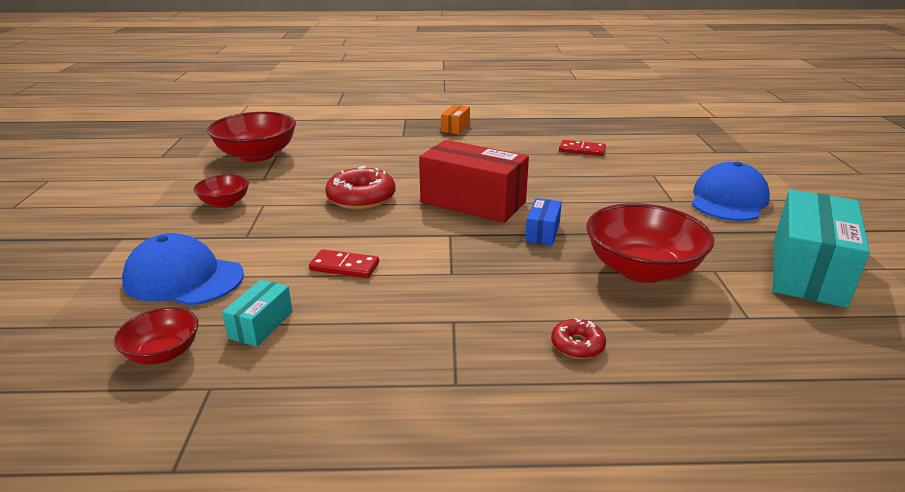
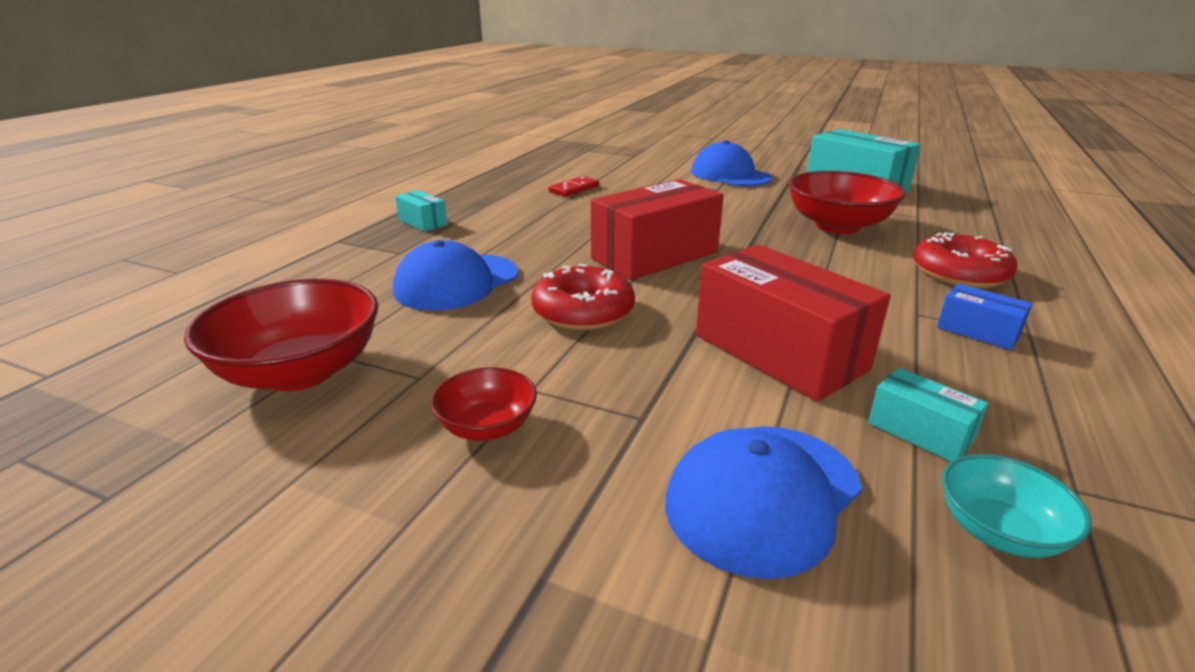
camera: 65 degrees left, 0 degrees up
(163, 353) = (998, 531): red bowl -> turquoise bowl
(344, 266) = (779, 352): red domino -> red box
(374, 158) = (457, 282): none -> blue cap
(455, 128) = (422, 222): orange box -> turquoise box
(542, 232) = (749, 242): blue box -> blue box (977, 331)
(577, 345) = (959, 273): red donut -> red donut, size x1.89

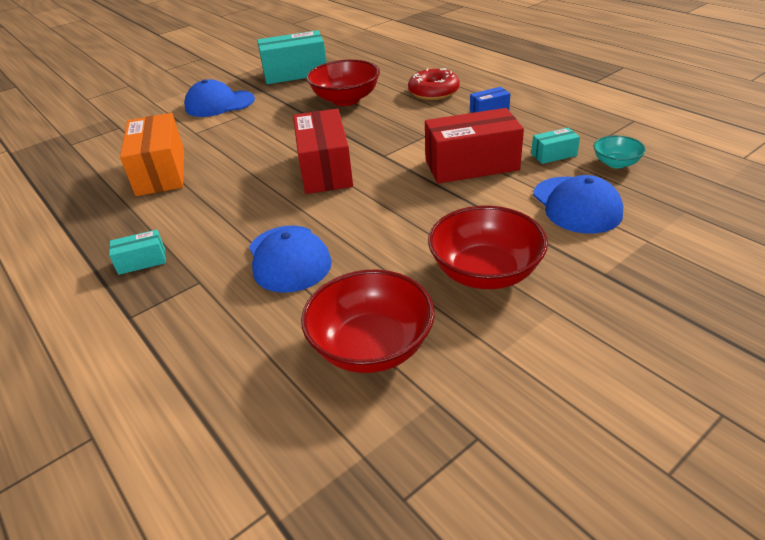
camera: 60 degrees left, 10 degrees up
(487, 427) = (485, 272): red bowl -> red bowl, size x1.89
(574, 189) = (161, 172): red domino -> orange box
(583, 311) = (379, 214): red donut -> none

